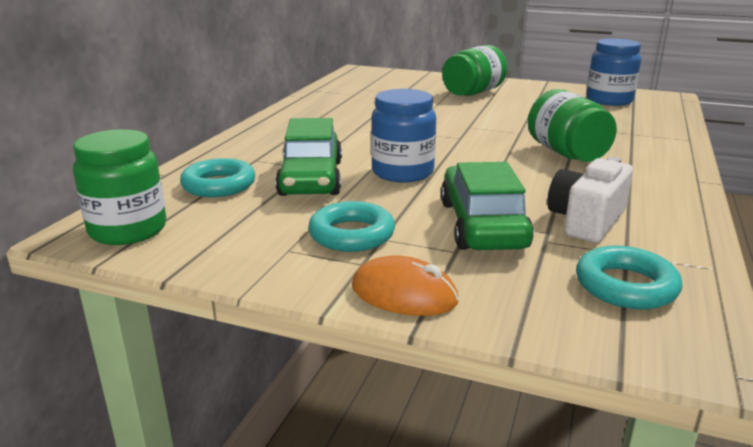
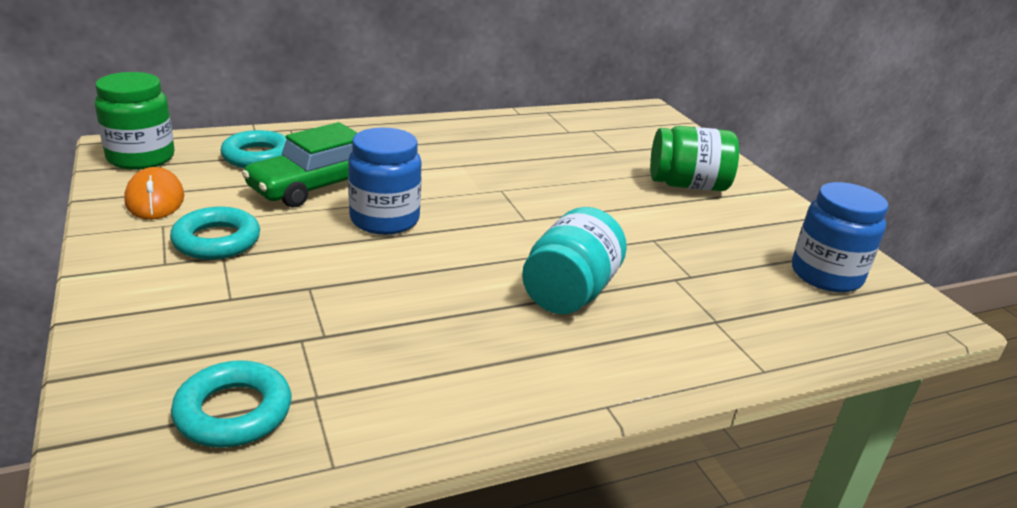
camera: 45 degrees right, 5 degrees up
(404, 294) = (122, 299): orange mouse -> orange mouse (155, 199)
(482, 224) = (303, 295): green car -> none
(567, 153) = (570, 292): green jar -> turquoise jar
(586, 221) = (377, 352): white camera -> none

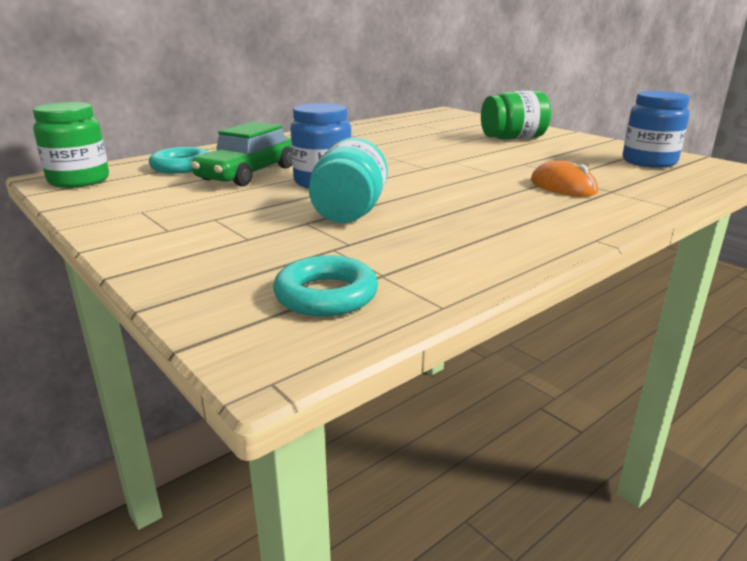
camera: 15 degrees left, 5 degrees down
(155, 199) = (118, 199): orange mouse -> orange mouse (563, 186)
(217, 241) = (199, 212): turquoise ring -> none
(570, 292) = (500, 194): turquoise jar -> turquoise jar (349, 212)

